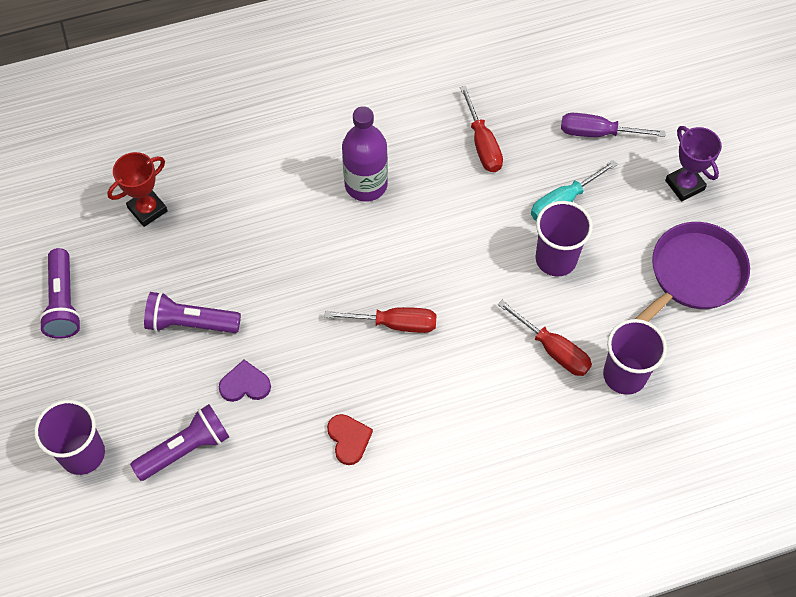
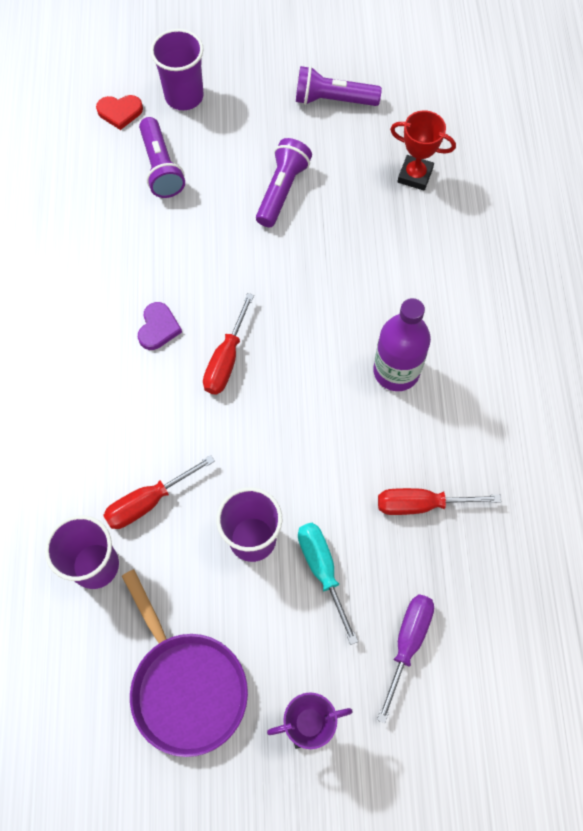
camera: 105 degrees right, 5 degrees up
(147, 209) = (415, 175): red trophy -> red trophy turned 45 degrees counterclockwise
(245, 384) = (206, 222): purple heart -> purple heart (158, 328)
(349, 439) = (122, 293): red heart -> red heart (120, 112)

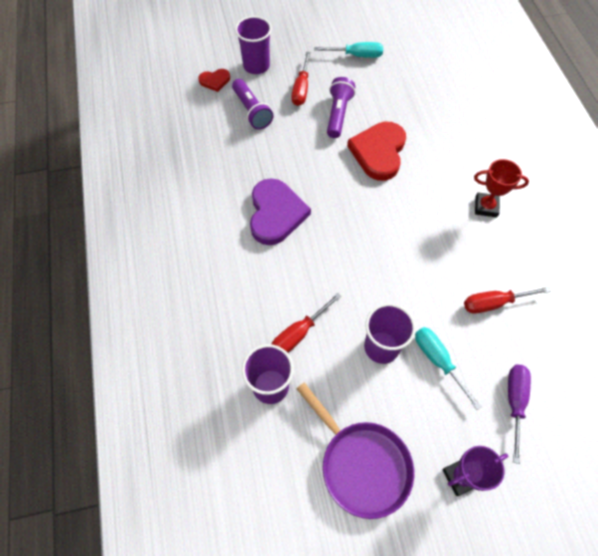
camera: 10 degrees left, 5 degrees down
(158, 328) = (276, 214): purple heart -> purple heart, size x1.99
(226, 359) = (329, 227): red screwdriver -> red screwdriver (301, 89)
(324, 258) = (378, 152): none -> red heart
(332, 100) = (356, 55): purple flashlight -> turquoise screwdriver
(396, 371) = (449, 217): purple bottle -> none
(415, 175) = (424, 93): red trophy -> red trophy (486, 207)

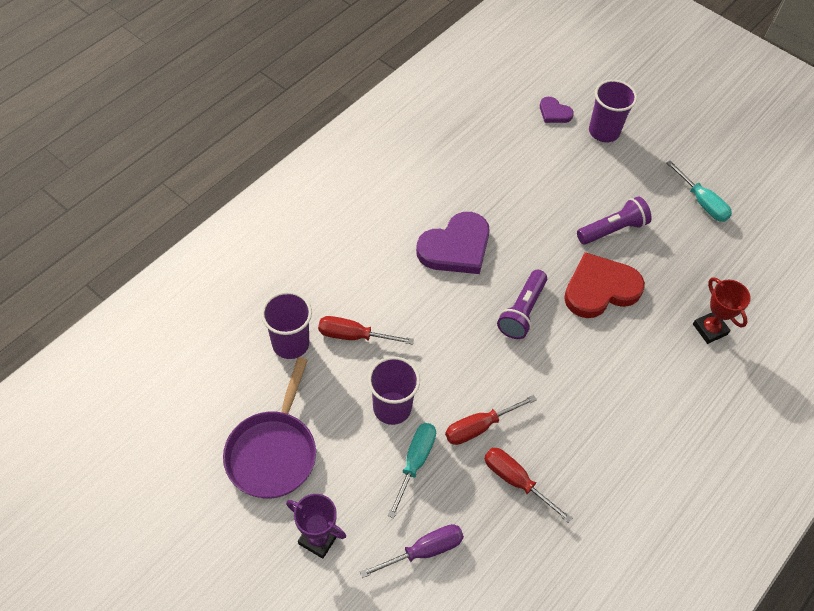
camera: 50 degrees right, 5 degrees down
(215, 81) = (554, 112): red heart -> purple heart
(252, 111) = (548, 161): purple flashlight -> purple flashlight (522, 312)
(301, 89) = (613, 182): red screwdriver -> red screwdriver (479, 427)
(486, 207) = (623, 418): red trophy -> red trophy (710, 329)

